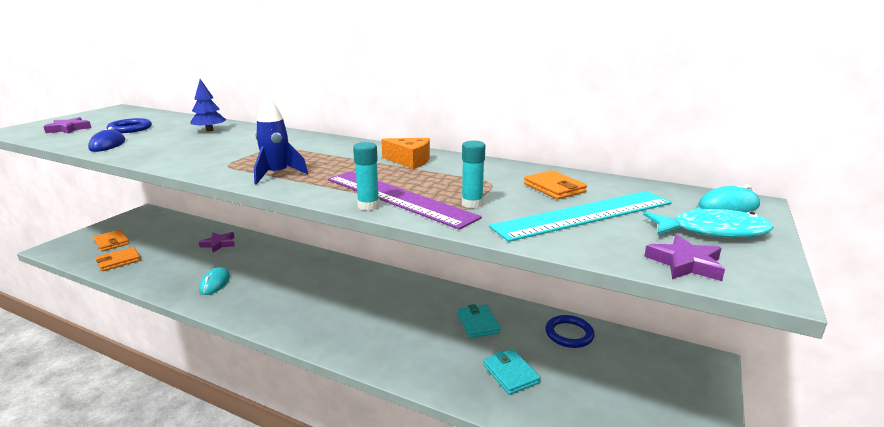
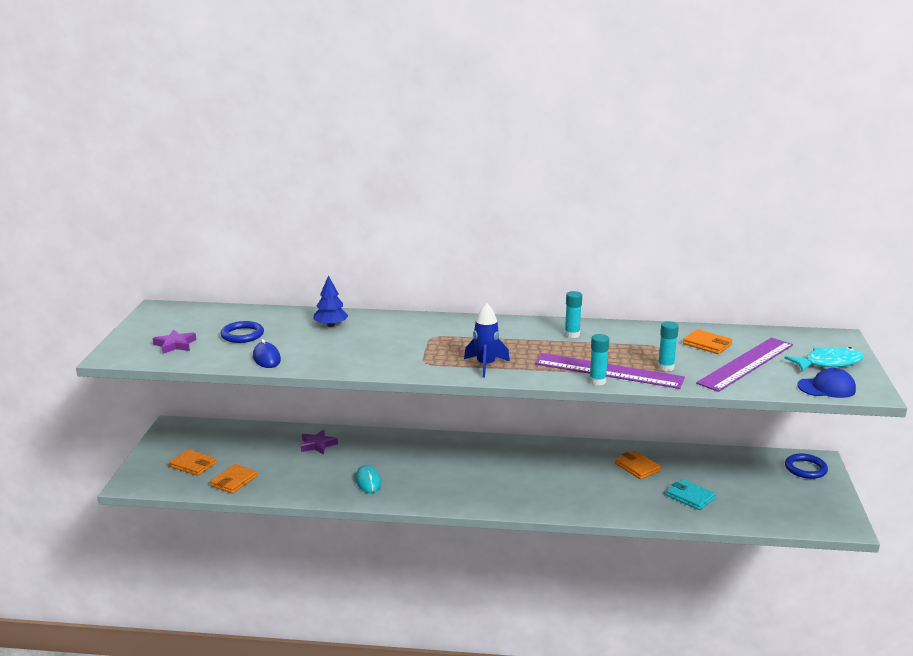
camera: 20 degrees left, 0 degrees up
(410, 161) = (572, 335): orange cheese -> turquoise glue stick
(478, 323) = (637, 467): turquoise wallet -> orange wallet
(569, 334) = (712, 461): blue ring -> blue ring (805, 469)
(584, 214) = (746, 364): turquoise ruler -> purple ruler
(685, 263) = (826, 388): purple star -> blue cap
(728, 206) = (828, 341): turquoise mouse -> none

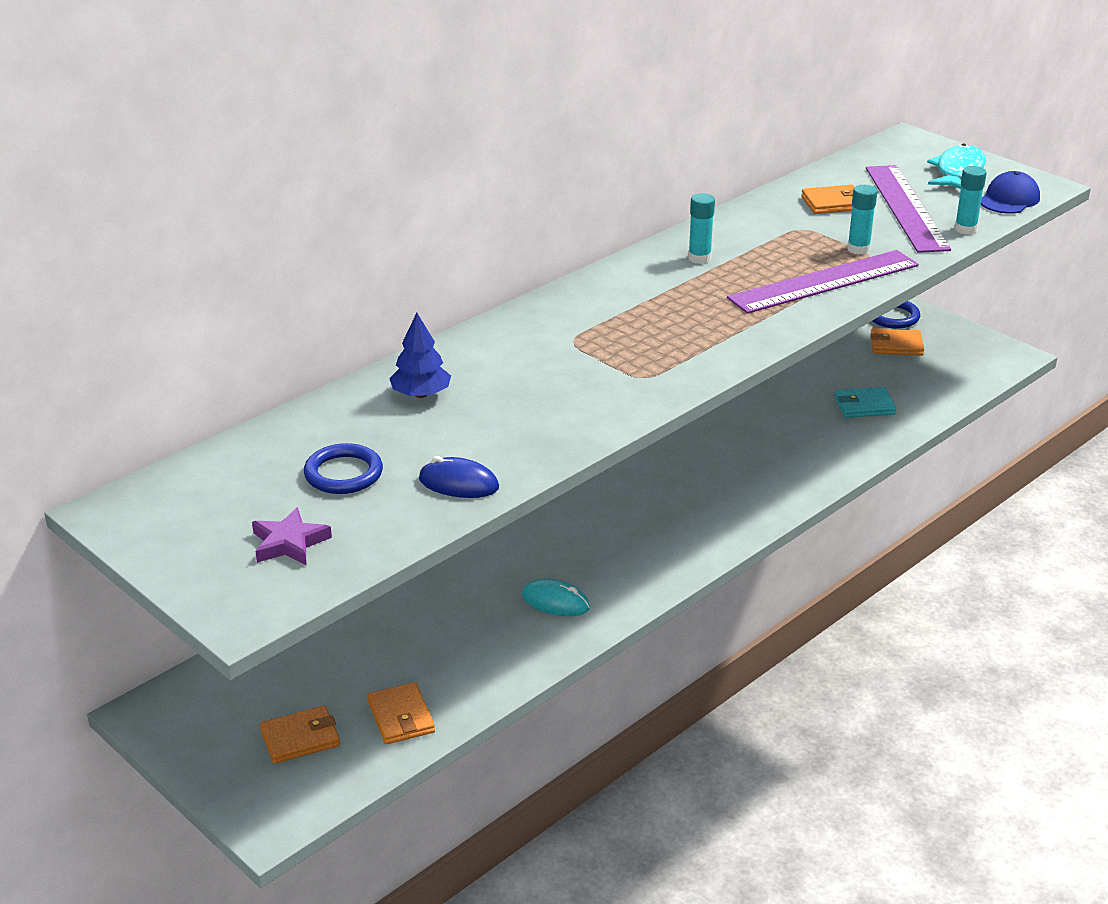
camera: 50 degrees left, 10 degrees up
(318, 445) = (404, 601): purple star -> none
(485, 365) = (707, 343): blue rocket -> none
(597, 381) = (841, 299): turquoise glue stick -> turquoise glue stick (965, 229)
(637, 467) = (768, 404): orange wallet -> orange wallet (896, 345)

